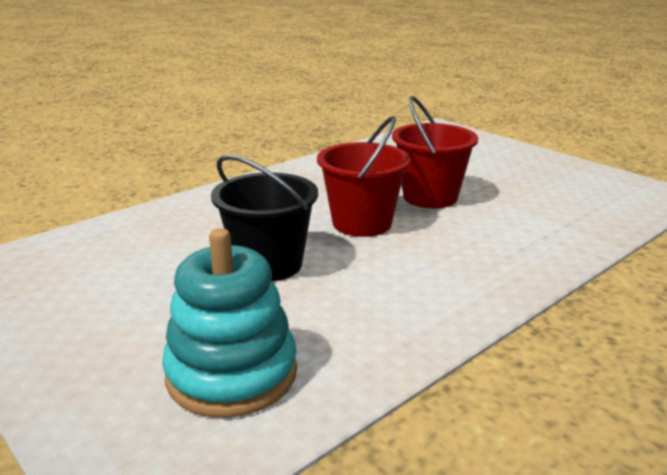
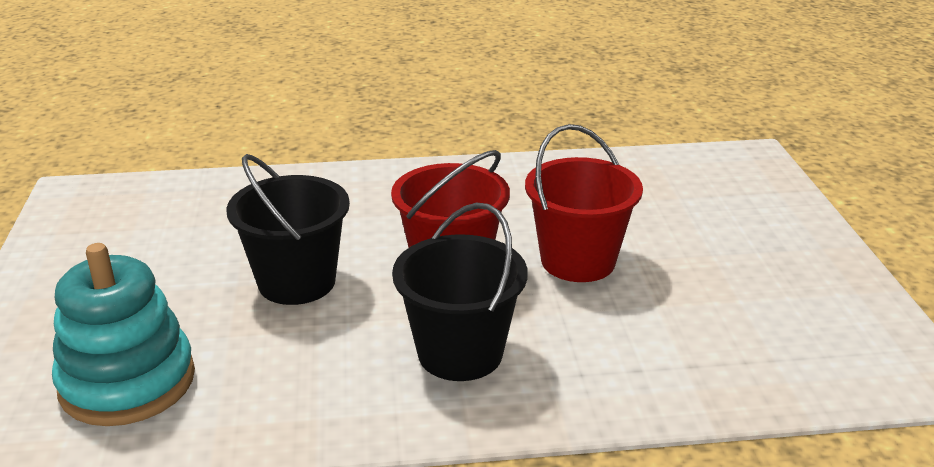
camera: 35 degrees right, 5 degrees up
(441, 263) = (460, 353): none -> black bucket

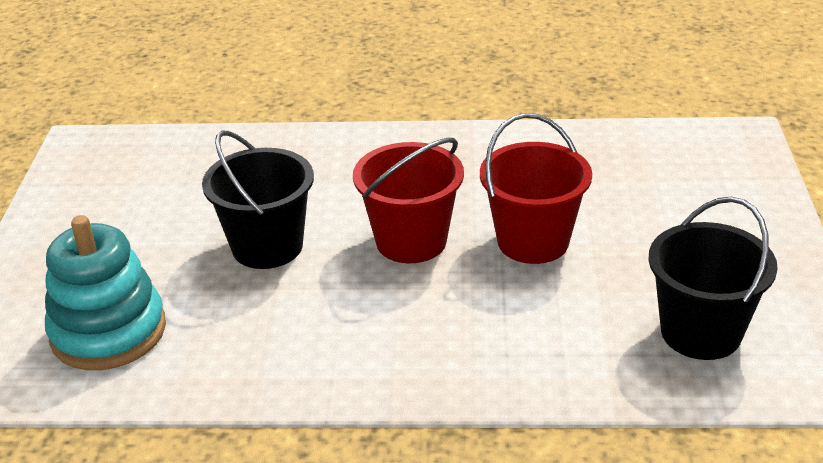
camera: 10 degrees right, 5 degrees up
(460, 353) = (400, 326): black bucket -> black bucket (701, 332)

